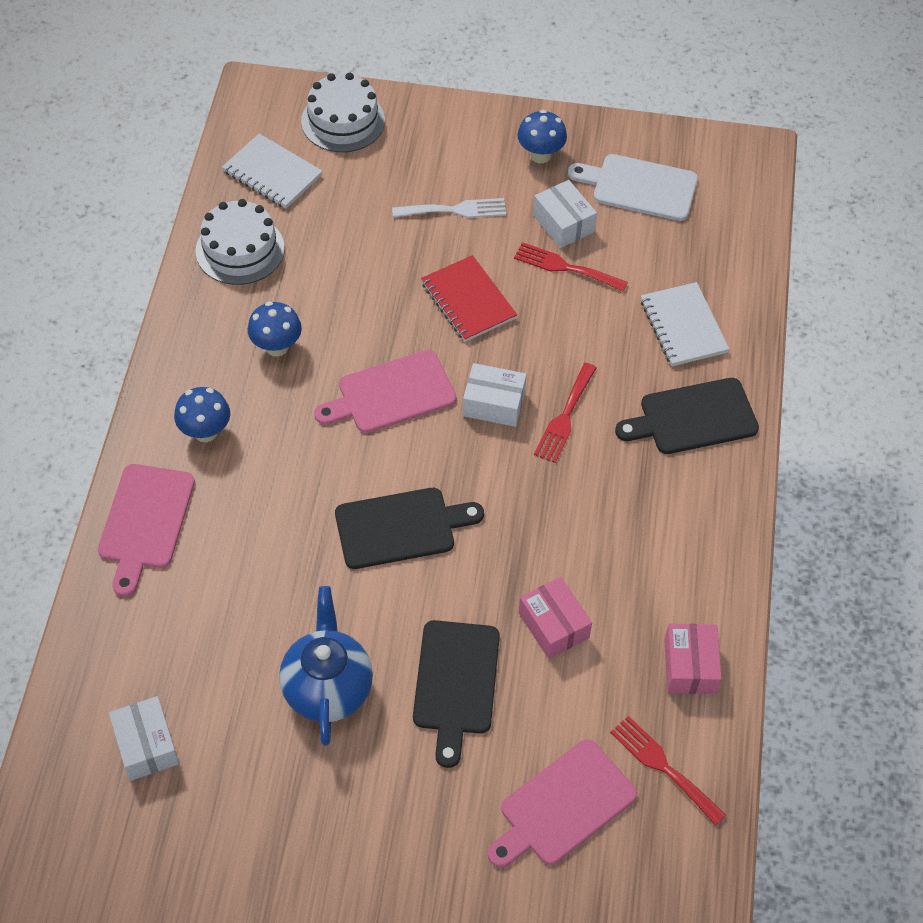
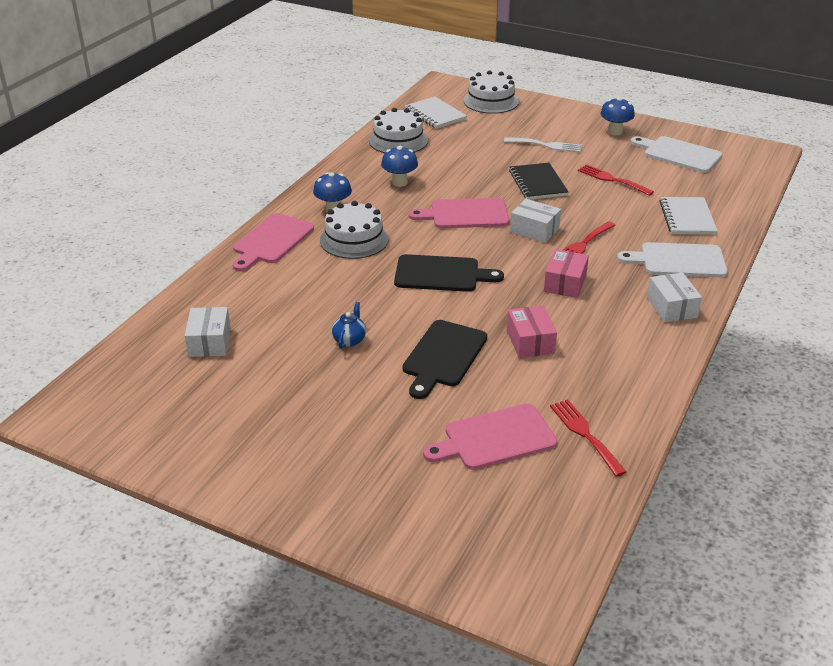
camera: 20 degrees right, 20 degrees down
(259, 488) = (354, 239): none -> white cake
(327, 688) = (349, 340): blue teapot -> blue teapot, size x0.49
(468, 301) = (537, 183): red notebook -> black notebook
(563, 223) = (618, 161): white box -> white box (671, 307)
(690, 666) = (628, 384): pink box -> pink box (565, 283)
(693, 418) = (678, 261): black cutting board -> white cutting board

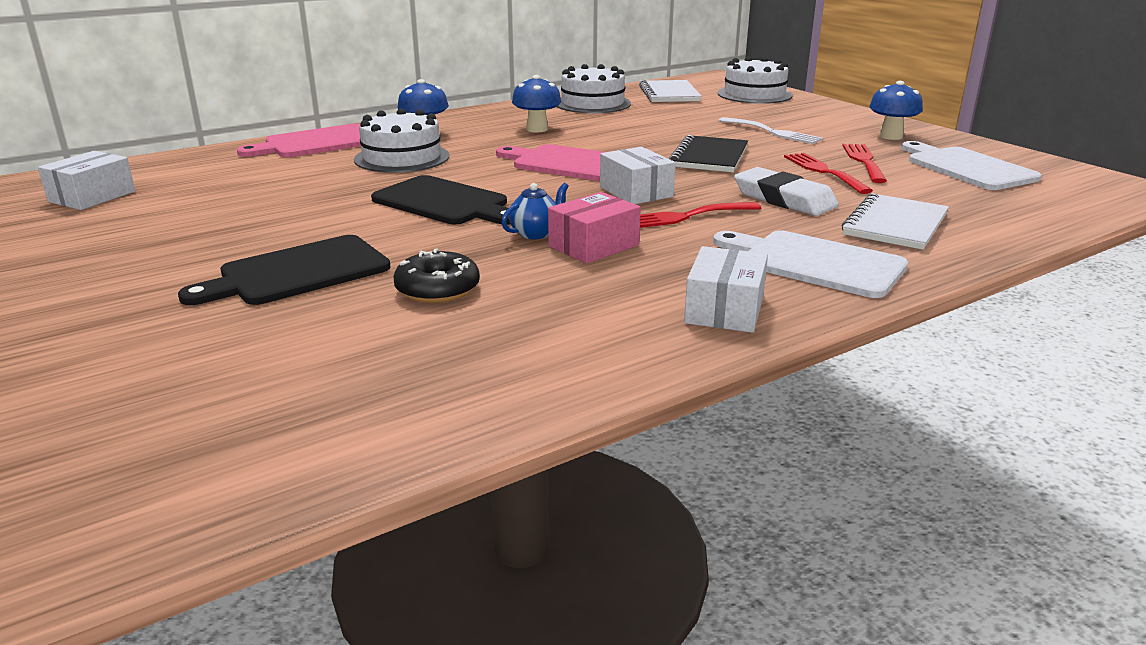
camera: 30 degrees right, 10 degrees down
(349, 340) = (226, 230): blue teapot -> blue teapot (536, 233)
(495, 438) = (183, 379): pink cutting board -> none
(530, 342) = (437, 289): pink box -> black donut
(584, 434) = (316, 420): red fork -> red fork (863, 161)
(616, 212) = (784, 199): none -> white eraser

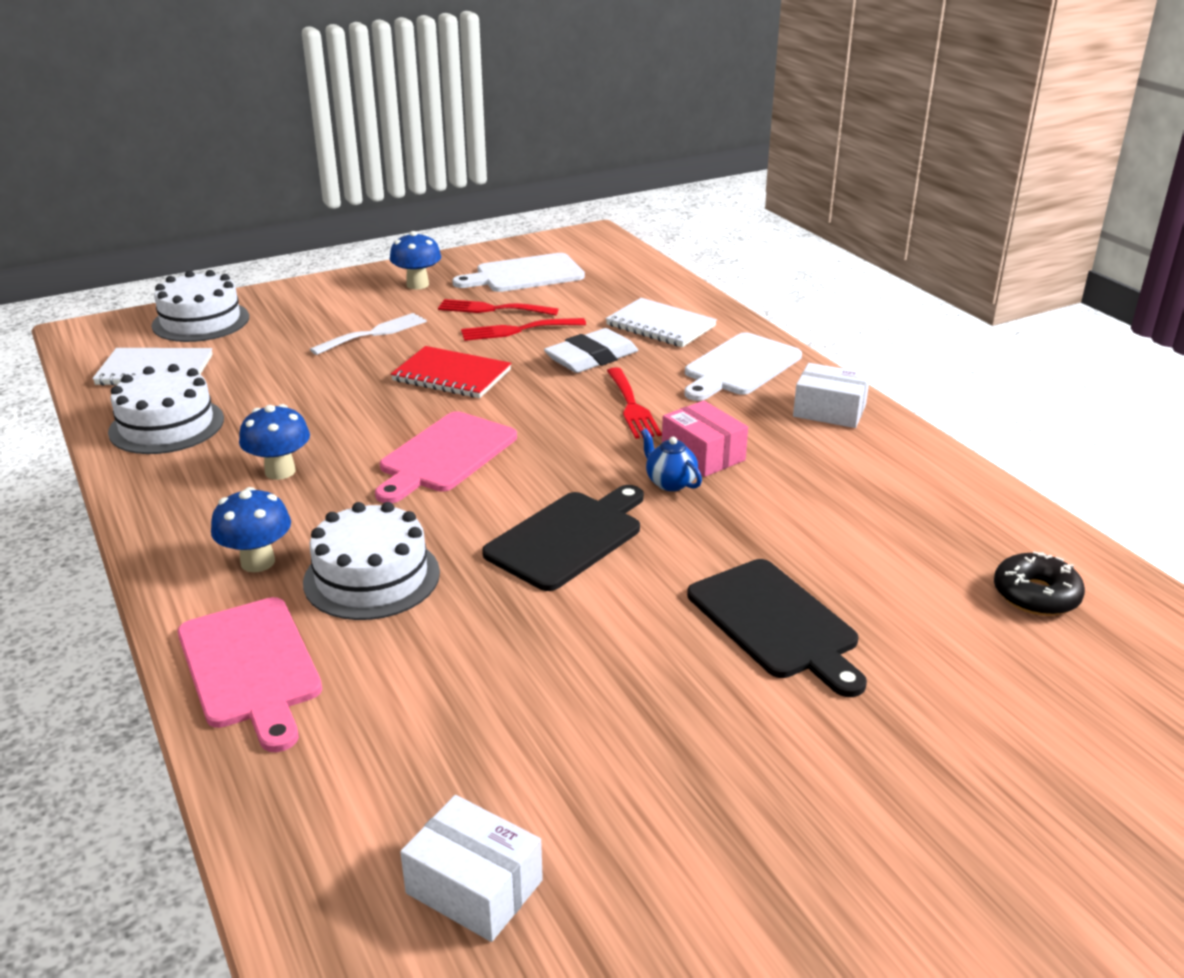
camera: 85 degrees left, 5 degrees up
(437, 289) = (808, 535): black donut -> black donut (1036, 595)
(636, 192) = (556, 423): white box -> none
(709, 157) = (451, 376): black notebook -> red notebook

